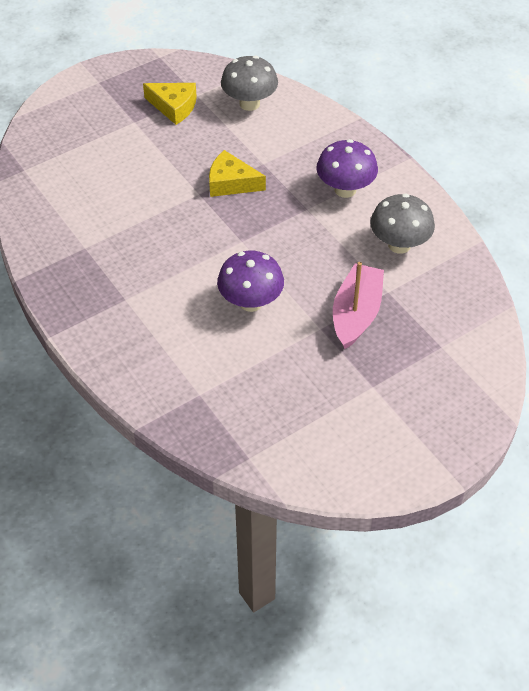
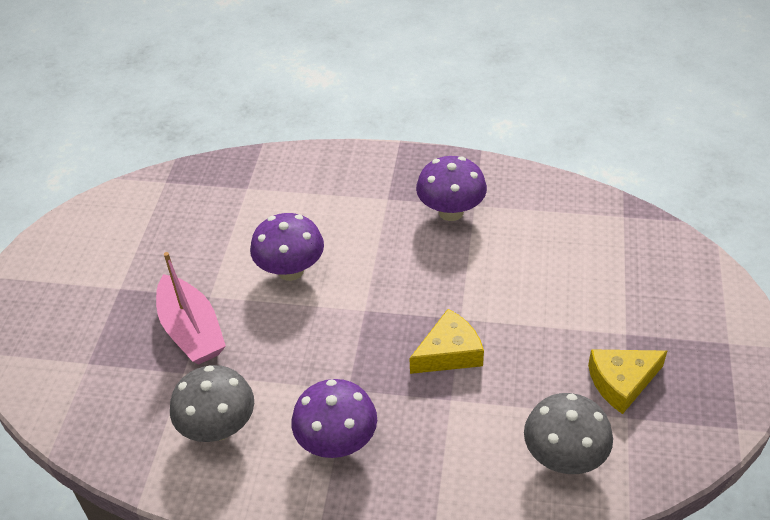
camera: 135 degrees right, 5 degrees down
(105, 255) = (451, 212): none -> purple mushroom

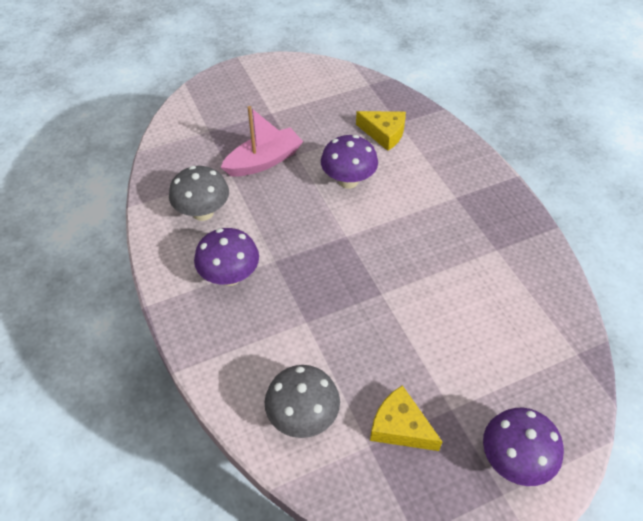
camera: 55 degrees right, 5 degrees up
(191, 331) = (264, 161): pink boat -> pink boat turned 150 degrees counterclockwise
(449, 353) = (345, 301): yellow cheese -> yellow cheese (384, 134)
(451, 212) = (476, 239): purple mushroom -> purple mushroom (514, 460)

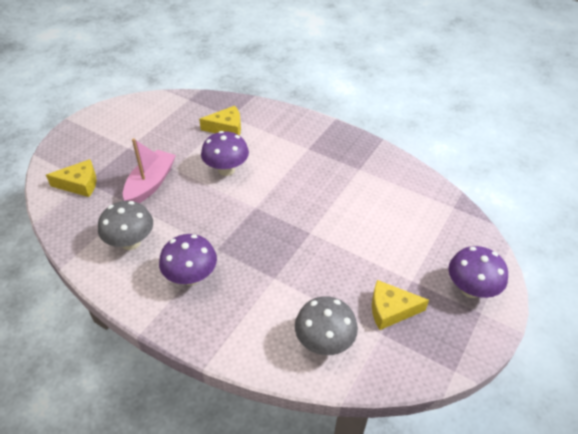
camera: 35 degrees left, 5 degrees down
(201, 131) = (79, 184): none -> yellow cheese

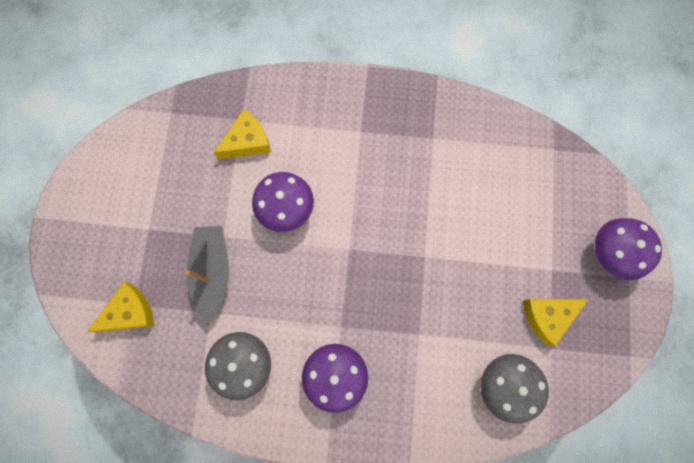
camera: 25 degrees left, 30 degrees up
(151, 184) = (212, 272): pink boat -> grey boat

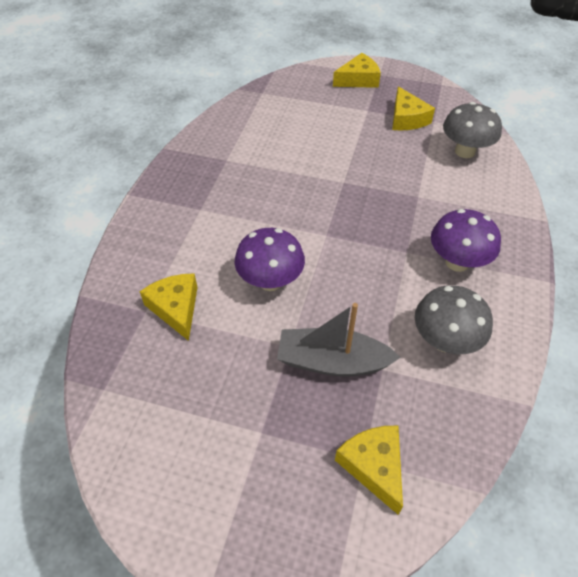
camera: 80 degrees left, 25 degrees down
(610, 254) = (358, 80): purple mushroom -> yellow cheese

